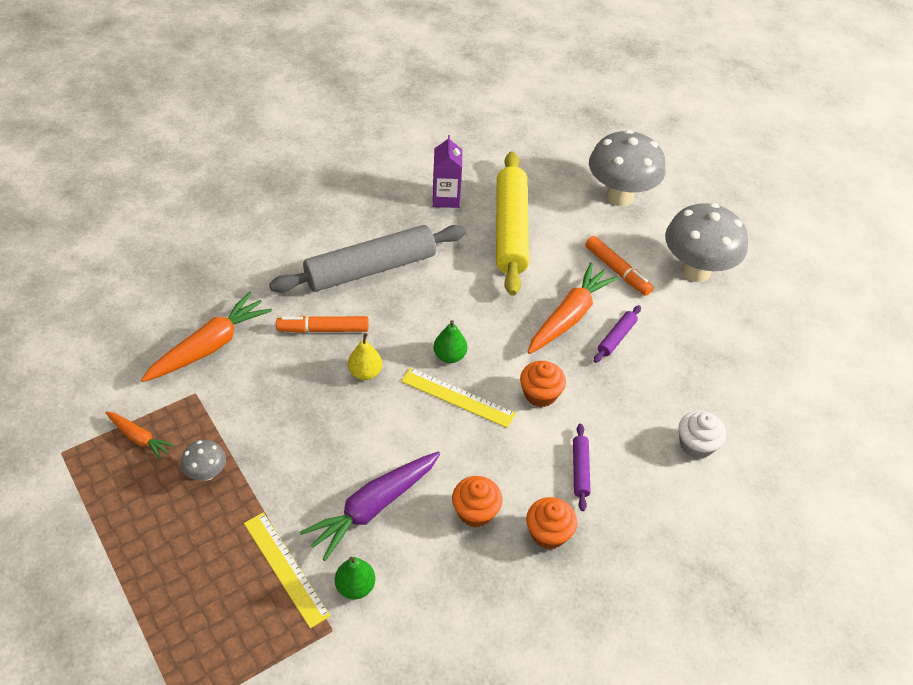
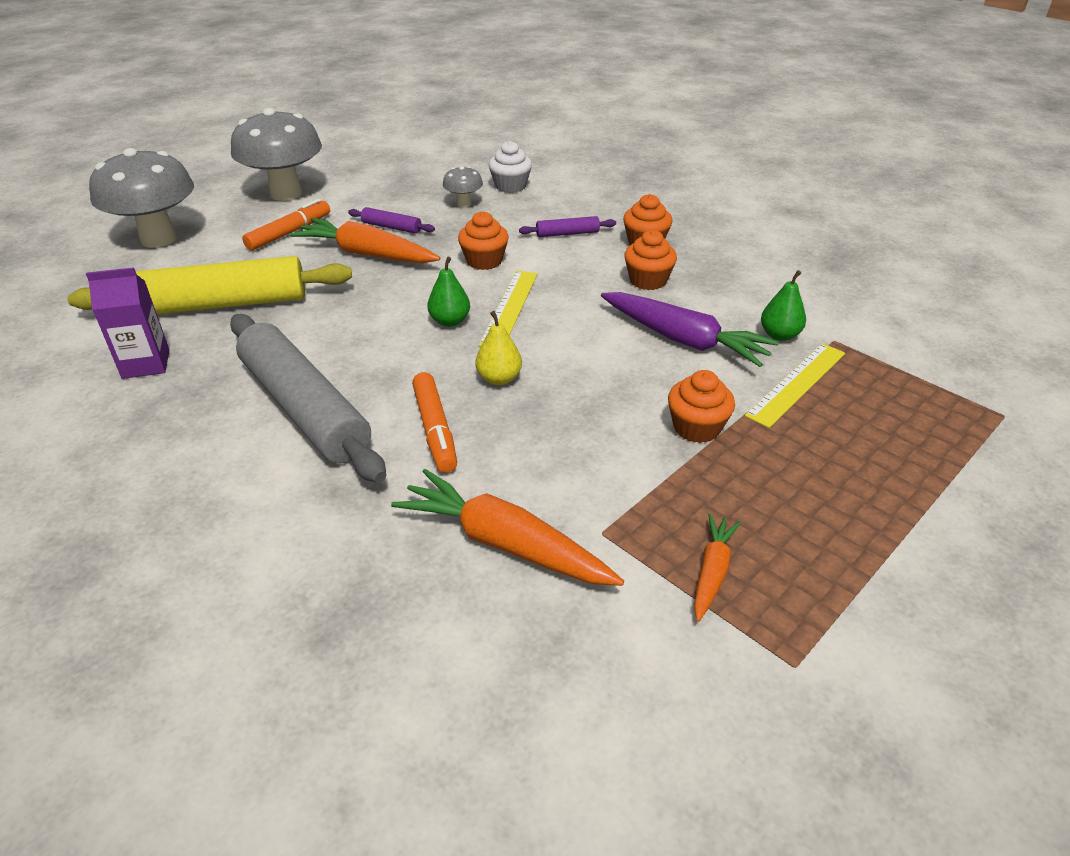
camera: 100 degrees left, 10 degrees down
(207, 473) = (724, 480): grey mushroom -> grey mushroom (464, 204)
(264, 476) = (696, 427): none -> orange cupcake

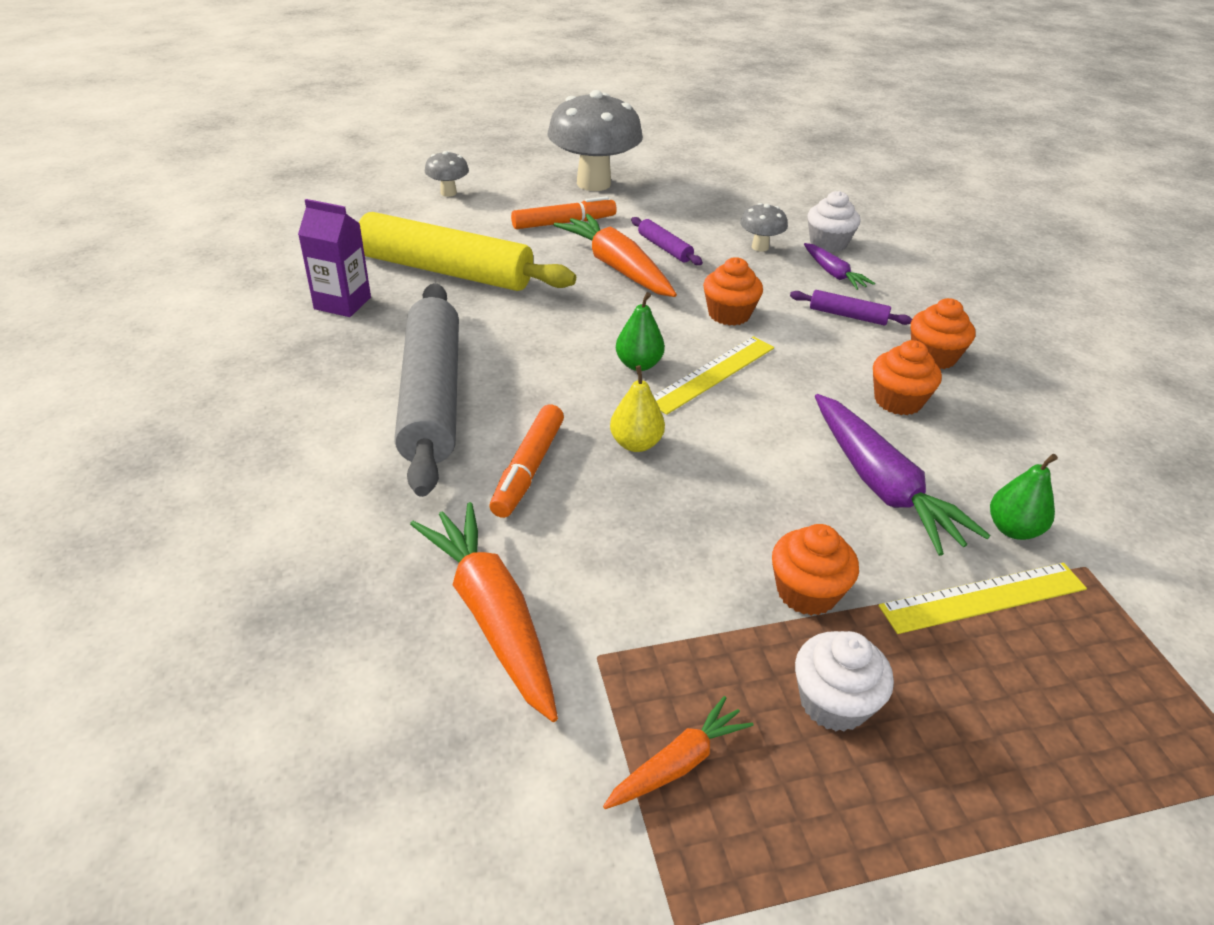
camera: 30 degrees right, 0 degrees up
(158, 239) = (448, 193): grey mushroom -> grey mushroom, size x0.46
(533, 207) = (833, 274): none -> purple carrot
(768, 487) = (833, 702): none -> white cupcake

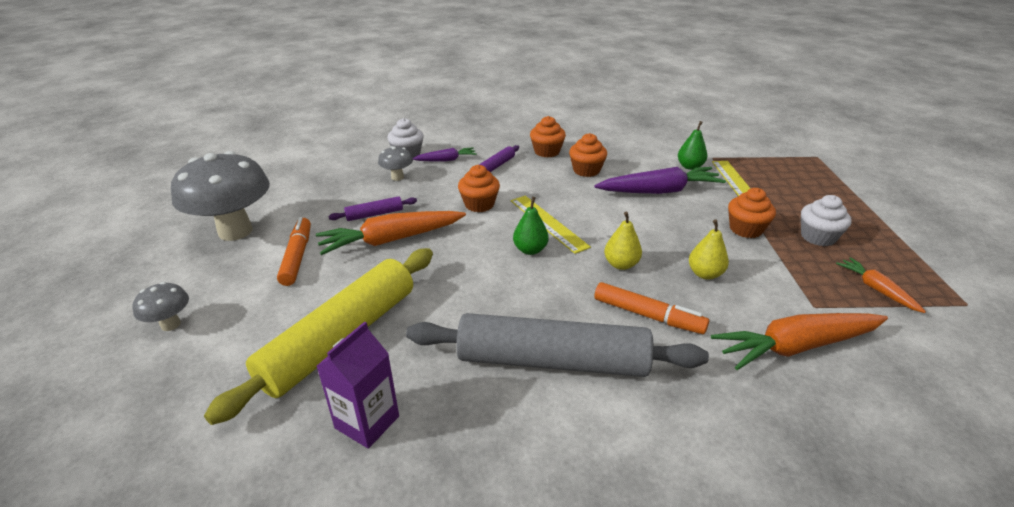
camera: 75 degrees left, 5 degrees down
(644, 529) = (705, 274): none -> yellow pear

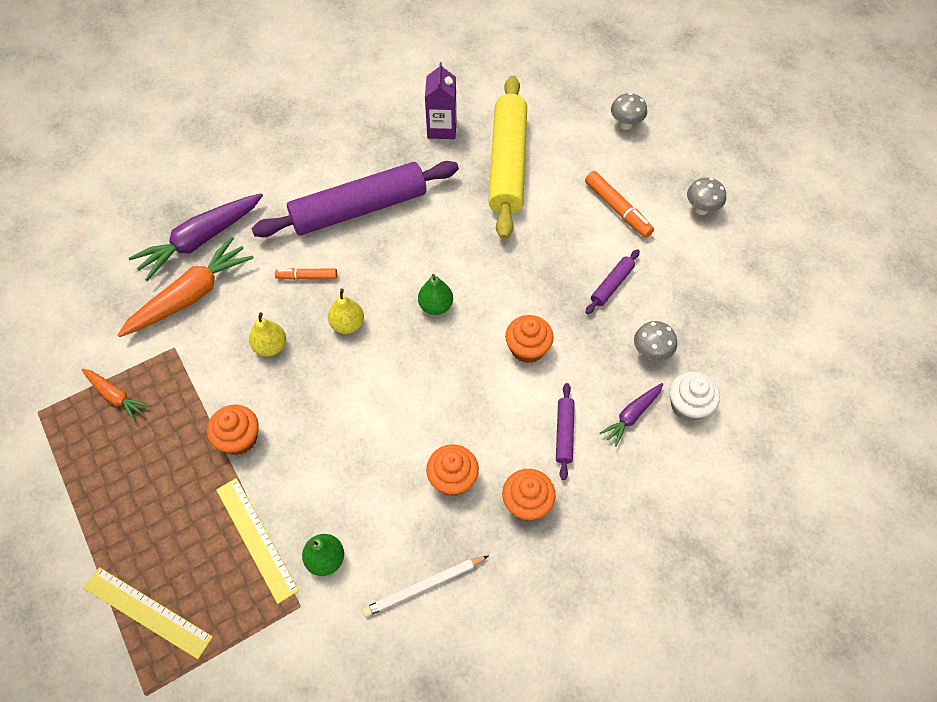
camera: 150 degrees right, 25 degrees up
(235, 231) = (701, 209): grey mushroom -> grey mushroom, size x0.46
(391, 240) = (564, 261): orange carrot -> none
(548, 223) = (441, 352): yellow ruler -> yellow ruler (147, 612)
(552, 360) = (359, 209): grey rolling pin -> purple rolling pin
(631, 145) = (424, 586): none -> white pencil
(648, 315) = (307, 277): orange marker -> orange marker, size x0.65
(660, 191) = (348, 473): purple carrot -> purple carrot (200, 240)
(818, 237) = (162, 460): white cupcake -> none

